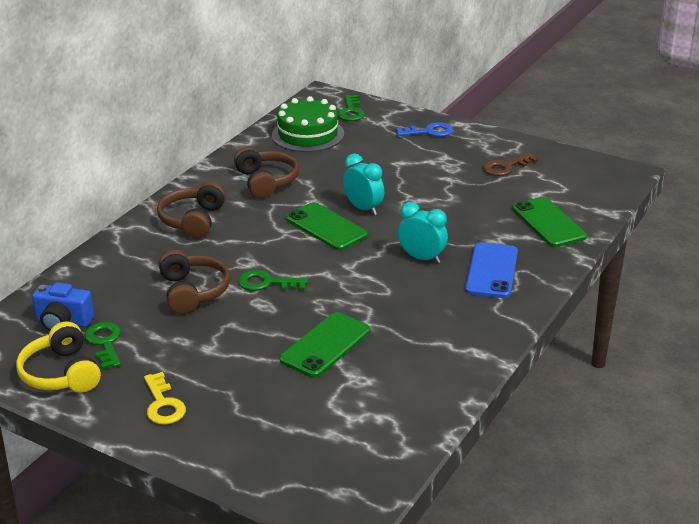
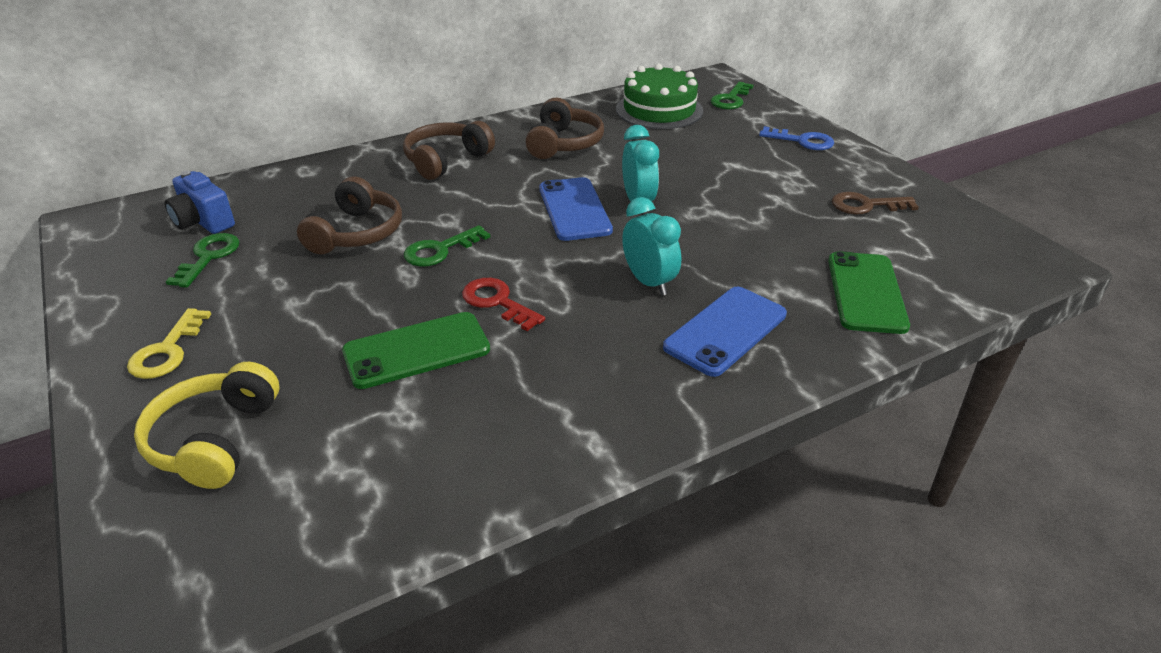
camera: 30 degrees right, 5 degrees up
(61, 373) = (130, 274): yellow headphones -> yellow headphones (214, 439)
(267, 283) = (440, 250): green key -> green key turned 75 degrees counterclockwise
(326, 227) = (574, 209): green phone -> blue phone
(342, 301) = (497, 302): none -> red key

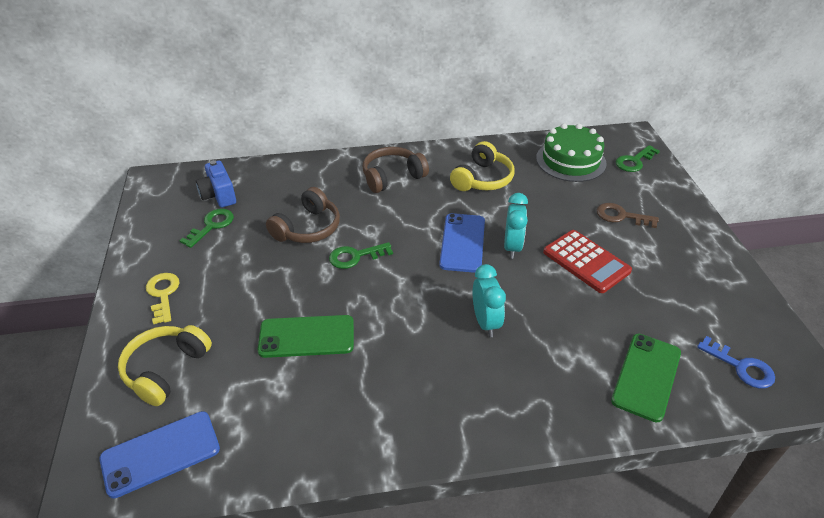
camera: 20 degrees right, 5 degrees up
(167, 351) = (163, 294): yellow key -> yellow key turned 135 degrees clockwise
(497, 302) = (374, 311): red key -> none
(564, 143) = (482, 179): brown headphones -> yellow headphones
(725, 331) = (520, 380): blue phone -> blue phone (160, 453)
(733, 199) = (586, 261): none -> red calculator
(802, 141) = (672, 216): blue key -> blue key (741, 367)
(866, 205) = (692, 293): brown key -> brown key (621, 216)

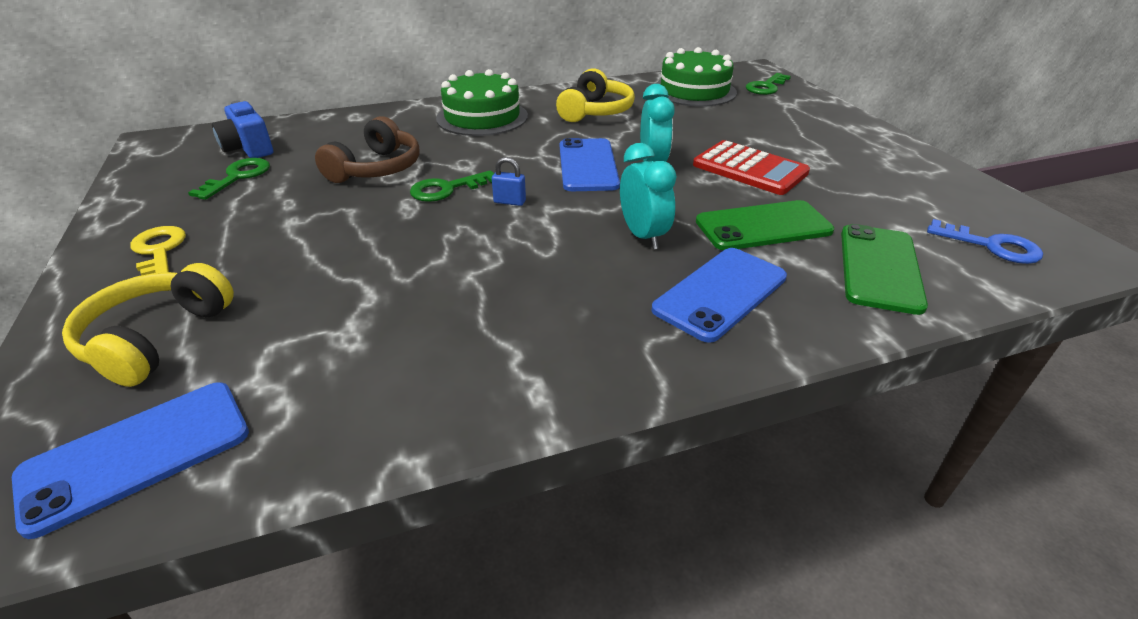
camera: 10 degrees left, 5 degrees down
(306, 336) = (387, 276): green phone -> green phone (763, 226)
(392, 177) = (482, 117): brown headphones -> green cake
(398, 275) = (509, 202): none -> blue padlock
(524, 383) = (720, 293): none -> blue phone
(621, 216) = (773, 129): brown key -> none

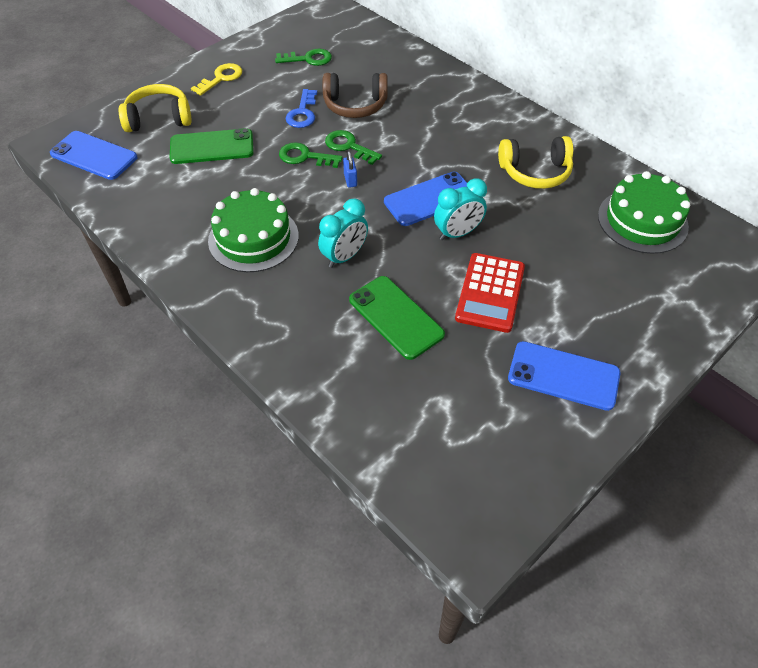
camera: 65 degrees right, 15 degrees up
(248, 149) = (344, 43): blue camera -> none
(482, 117) = (471, 117): green cake -> green cake (253, 238)
(720, 293) = (295, 310): blue phone -> blue phone (563, 375)
(766, 87) = (705, 271): green key -> green key (305, 157)
(880, 268) = (373, 392): green phone -> green phone (212, 147)
(991, 246) = (449, 466): blue key -> blue key (302, 113)

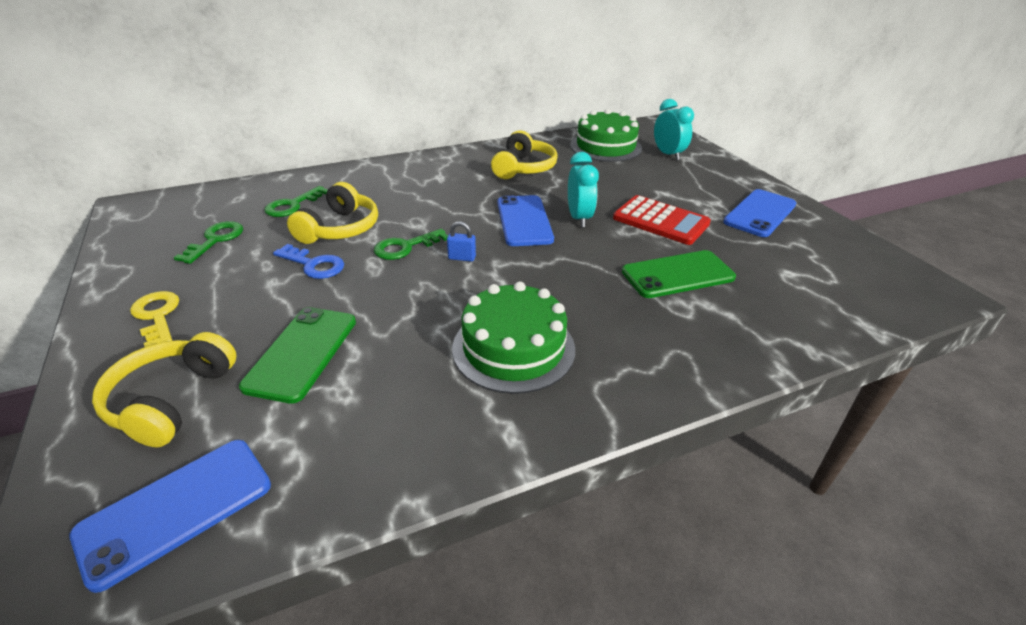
camera: 70 degrees left, 15 degrees down
(305, 157) = (396, 279): green key -> green key (293, 205)
(344, 257) = (580, 287): turquoise clock -> turquoise clock (668, 154)
(355, 105) = (340, 228): brown headphones -> yellow headphones

